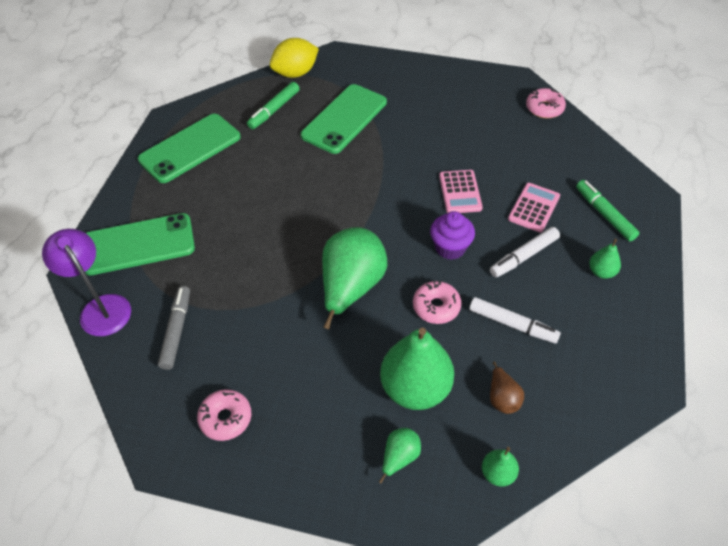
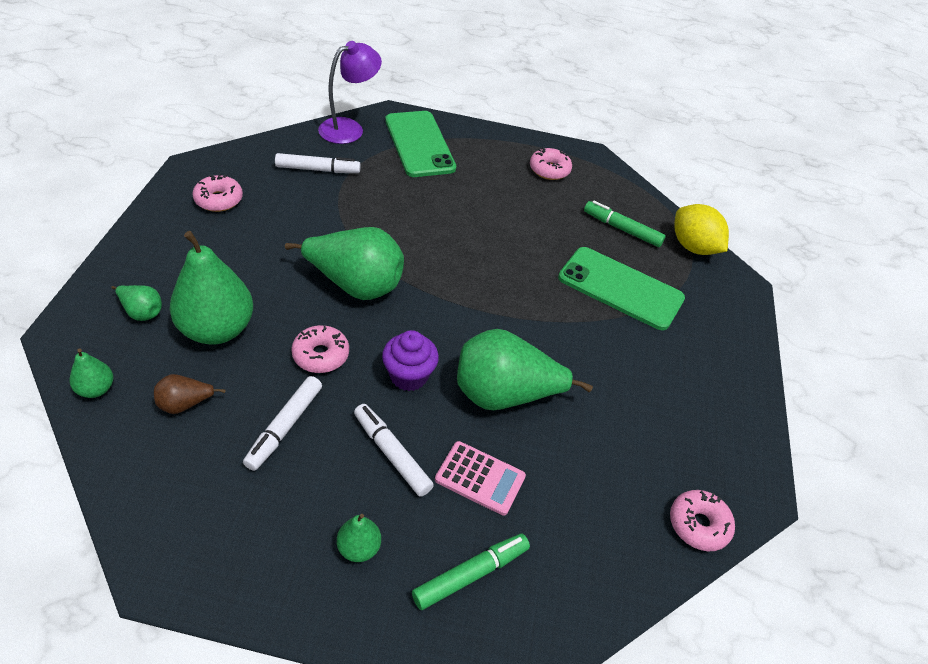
camera: 80 degrees right, 5 degrees down
(177, 330) = (318, 170): grey marker -> white marker
(190, 148) = (549, 170): green phone -> pink donut
(460, 192) = (504, 395): pink calculator -> green pear

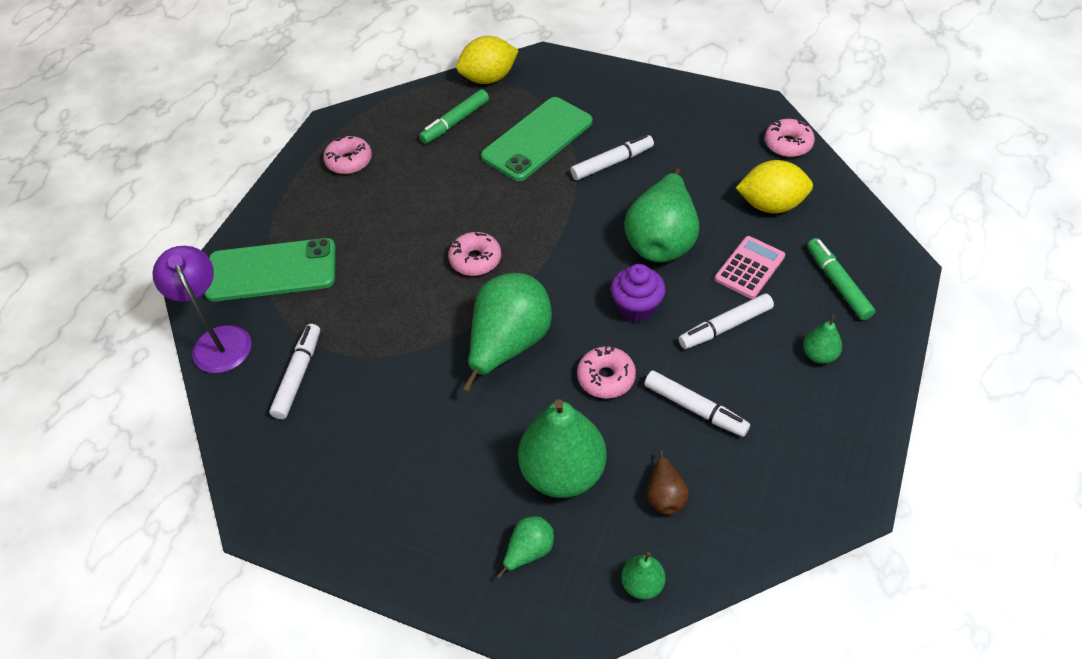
camera: 70 degrees left, 5 degrees up
(219, 200) = (337, 482): pink donut -> pink donut (475, 260)
(585, 502) = (771, 205): none -> yellow lemon
(606, 349) = (612, 163): none -> white marker

